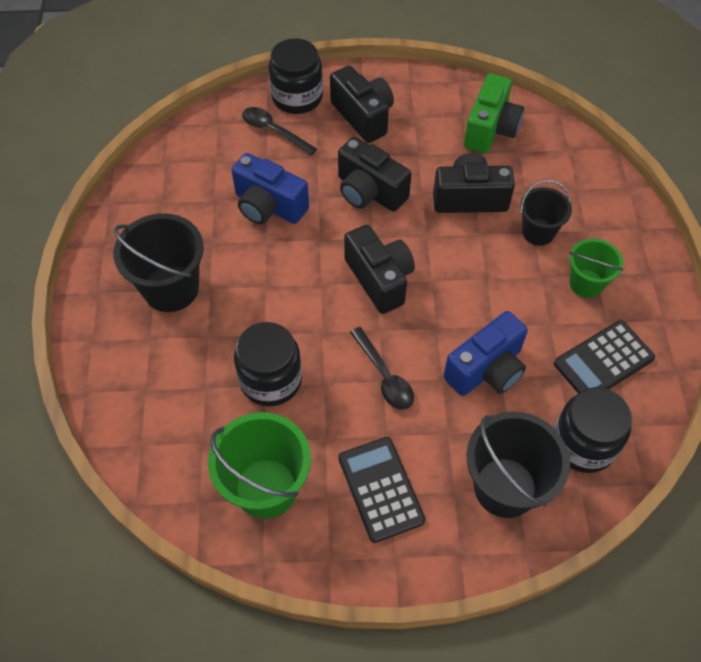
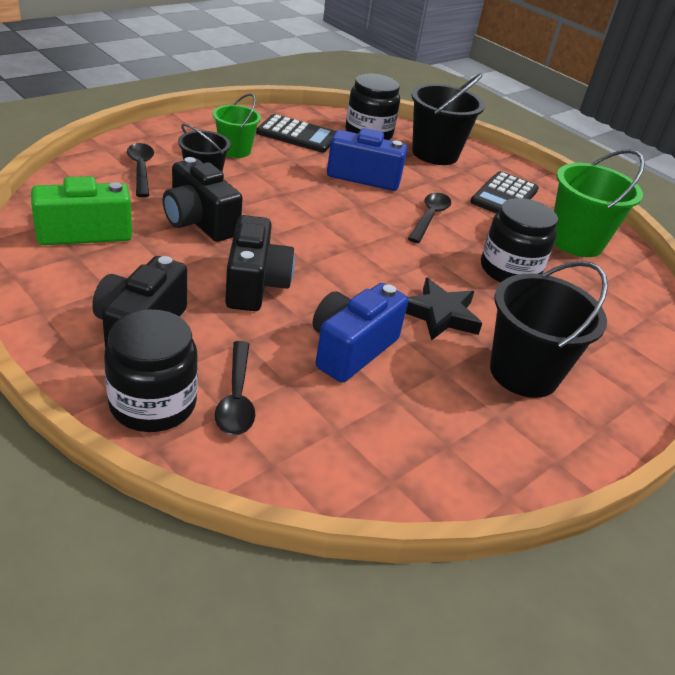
camera: 135 degrees left, 20 degrees down
(260, 282) = (440, 315): none -> black star
(269, 206) = (351, 349): blue camera -> blue camera turned 135 degrees counterclockwise
(379, 279) = (349, 246): black camera -> none
(574, 196) = (141, 169): none -> black spoon

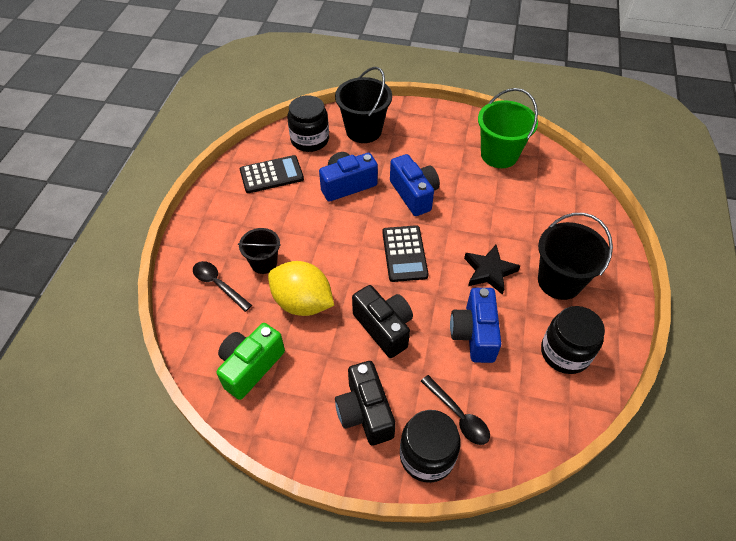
camera: 30 degrees left, 15 degrees up
(199, 222) = (302, 302): black camera -> yellow lemon
(235, 150) = (252, 220): green bucket -> none
(429, 217) = (414, 194): black spoon -> blue camera
(504, 196) = (433, 142): black calculator -> black calculator (404, 254)
(509, 270) = (489, 207): black jar -> black jar (565, 352)

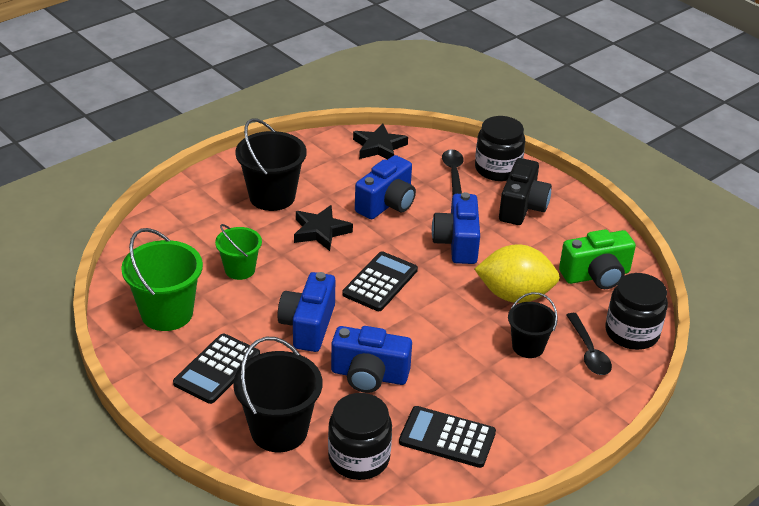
camera: 145 degrees left, 15 degrees down
(302, 302) = (514, 295): yellow lemon -> yellow lemon turned 60 degrees counterclockwise
(384, 328) = (457, 243): black camera -> blue camera
(431, 141) = (217, 369): none -> black calculator
(499, 207) = (240, 269): none -> green bucket
(554, 405) = (379, 147): none -> black star
(565, 352) = (332, 163): black jar -> black jar (632, 333)

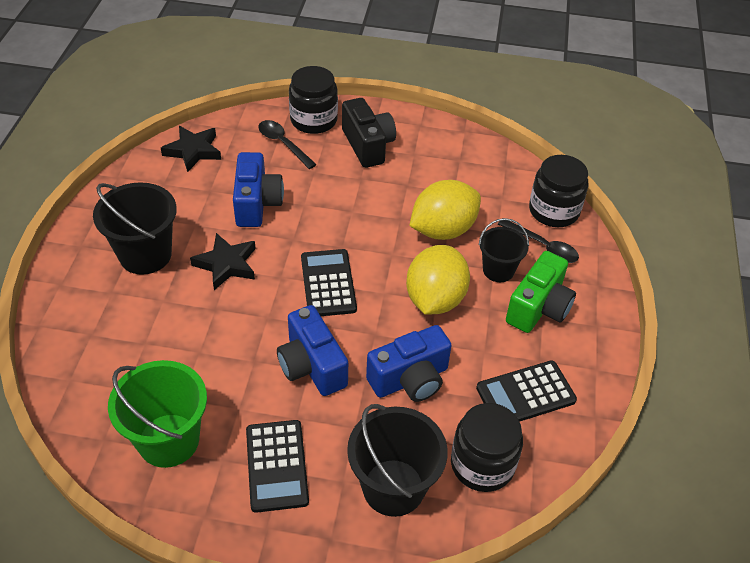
camera: 40 degrees left, 10 degrees up
(240, 269) = (192, 348): green bucket -> none
(451, 337) = (435, 299): none -> yellow lemon
(457, 243) = (352, 208): blue camera -> none
(596, 275) = (481, 176): green camera -> green camera (538, 308)

